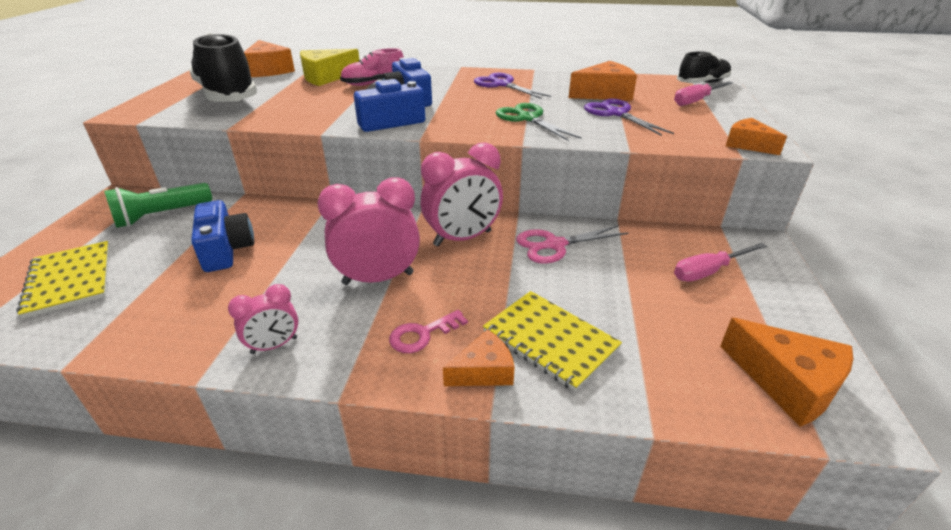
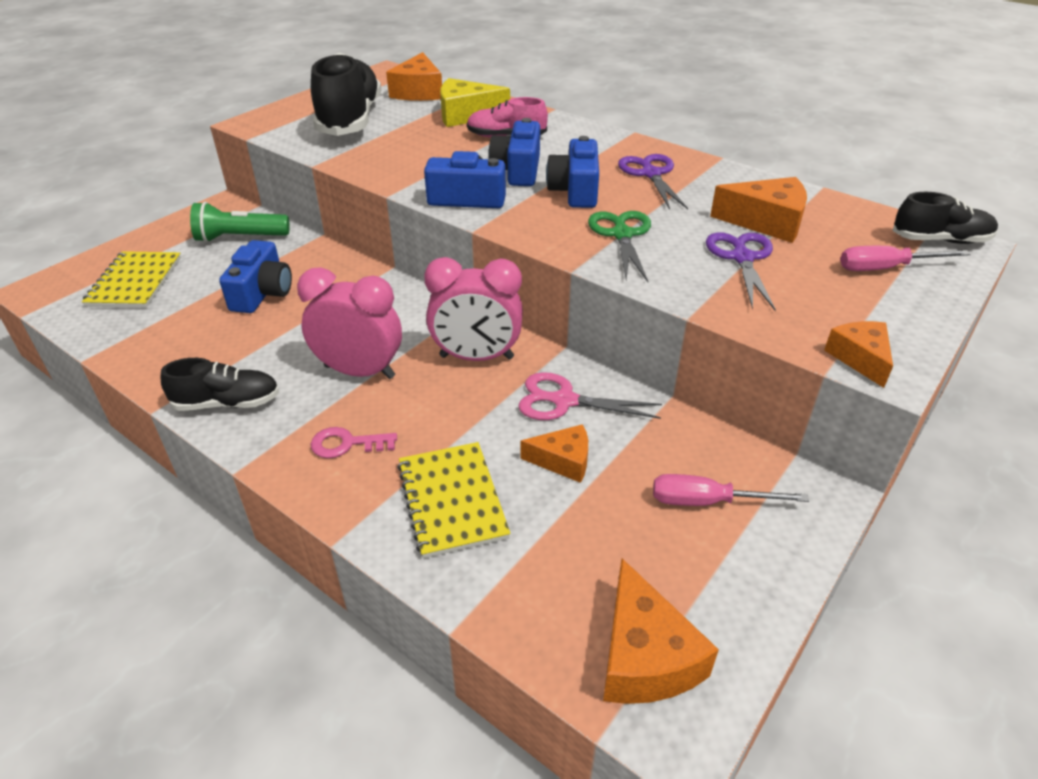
camera: 30 degrees right, 5 degrees up
(274, 345) = (227, 403): pink clock -> black shoe
(464, 102) = (575, 191): none -> blue camera
(483, 371) = (365, 502): orange cheese -> orange cheese (563, 460)

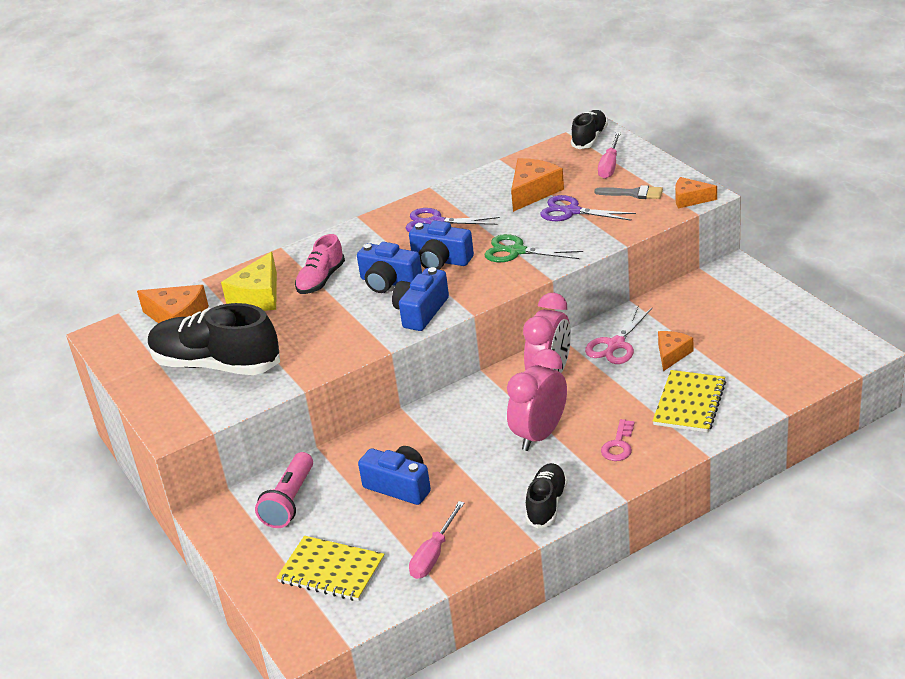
camera: 65 degrees left, 5 degrees down
(240, 238) = (290, 501): green flashlight -> pink flashlight
(452, 500) = (689, 403): yellow notebook -> yellow notebook turned 75 degrees counterclockwise
(644, 656) = (820, 351): orange cheese -> none
(707, 501) = (725, 308): pink screwdriver -> pink screwdriver (433, 554)
(830, 301) = (633, 193): none -> grey brush

